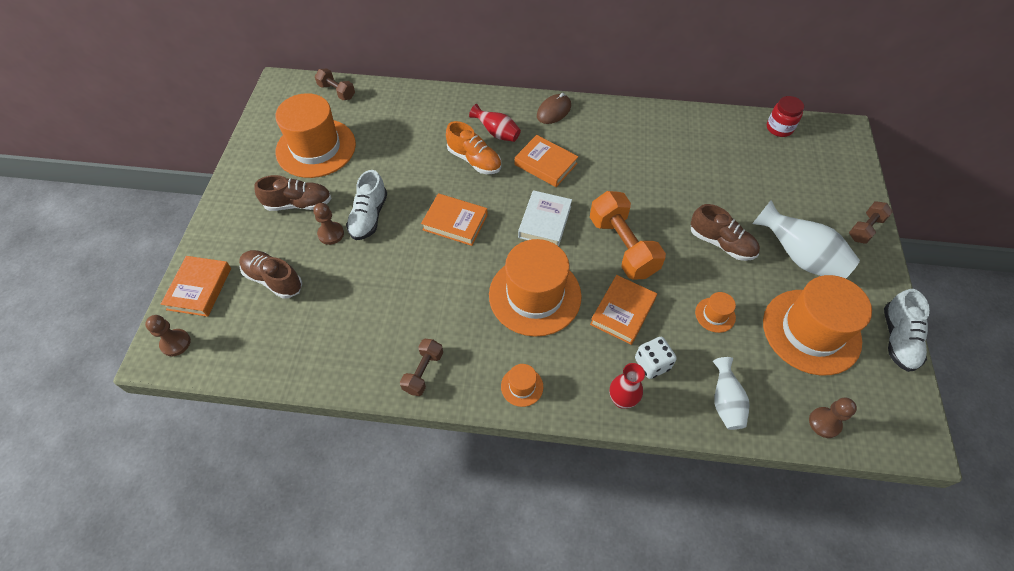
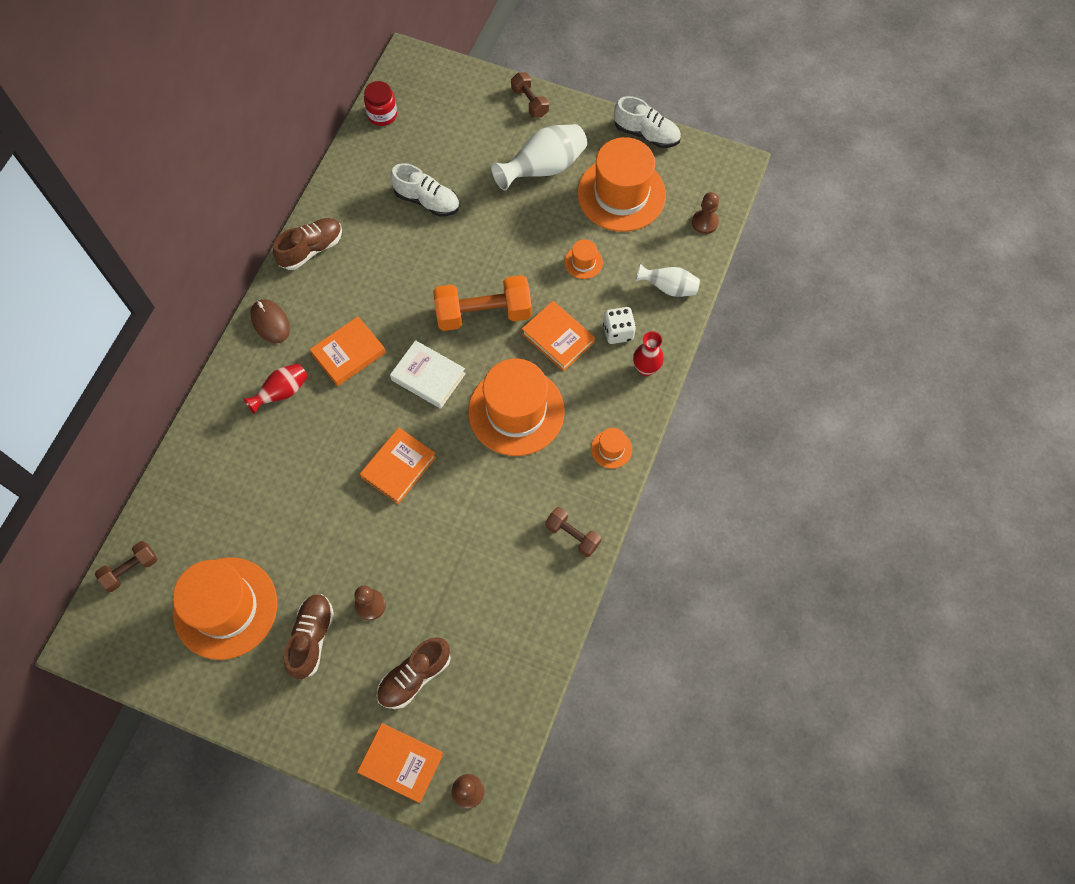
camera: 75 degrees left, 10 degrees up
(369, 216) = (359, 559): white shoe -> white shoe (427, 201)
(474, 160) = (315, 427): orange shoe -> none
(721, 243) = (508, 226): brown shoe -> brown shoe (311, 249)

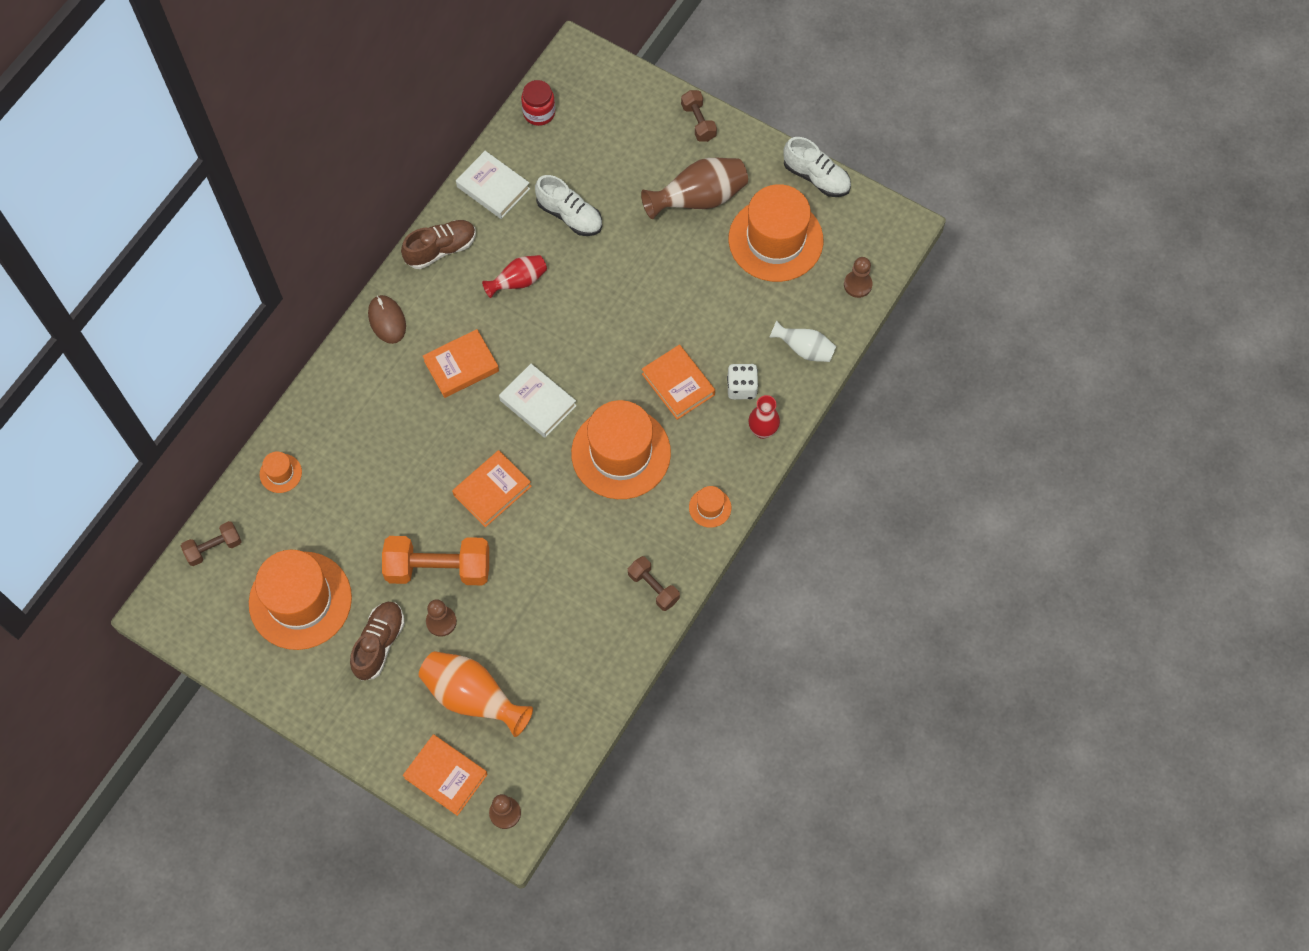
camera: 10 degrees right, 0 degrees up
(282, 392) = (387, 395): red vase -> red vase (518, 282)
(351, 187) = (493, 188): none -> white book
(415, 676) = (473, 697): brown shoe -> orange vase
(483, 313) = (606, 346): orange dumbbell -> orange dumbbell (438, 568)
(543, 168) = (699, 199): white vase -> brown vase
(583, 262) = (720, 307): orange hat -> orange hat (280, 473)

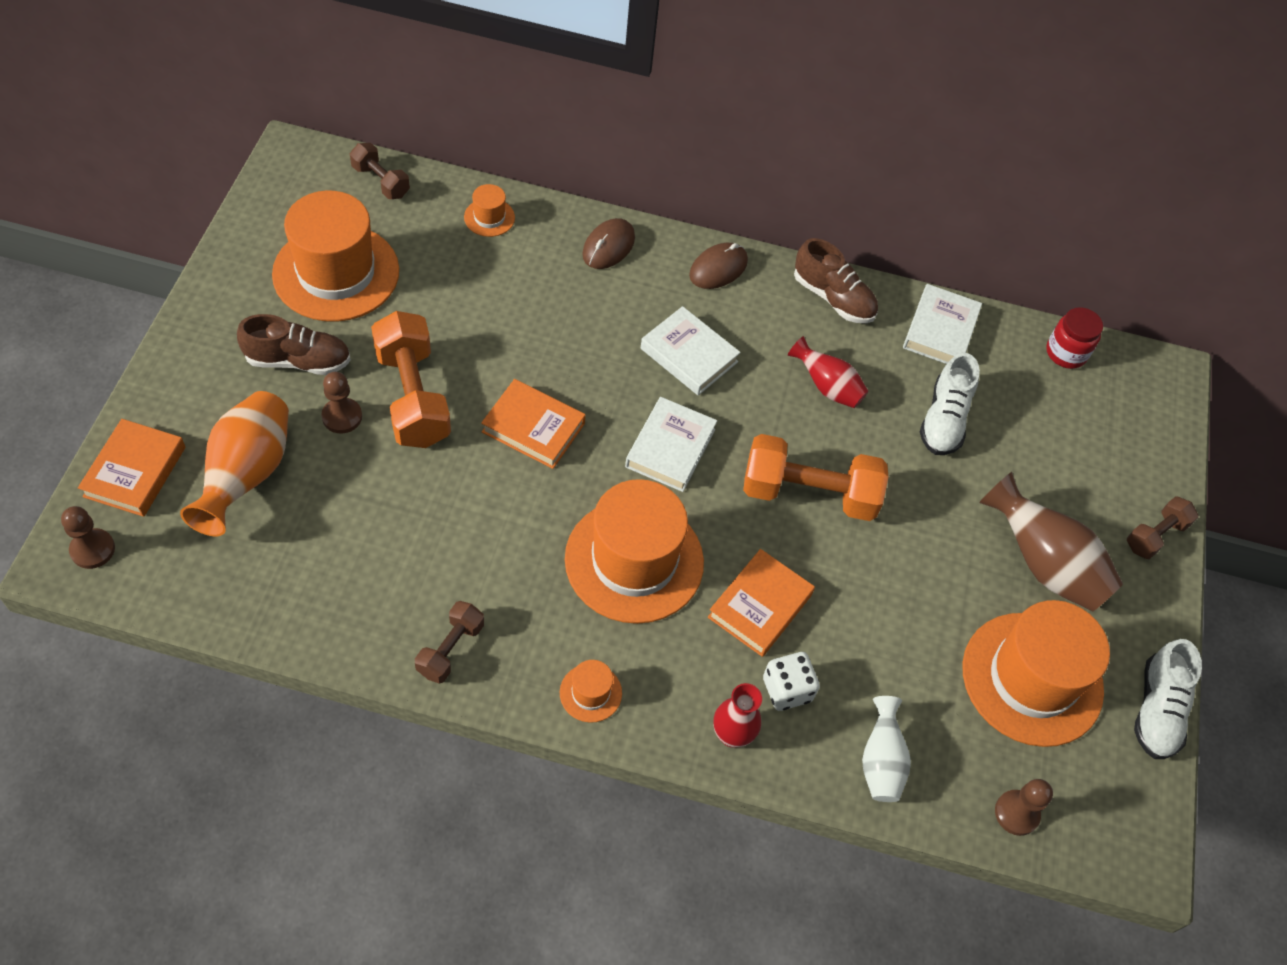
camera: 65 degrees right, 10 degrees down
(340, 392) = (608, 246): none -> brown mouse
(461, 366) = (689, 355): orange book -> white book
(602, 324) = (809, 493): none -> orange dumbbell

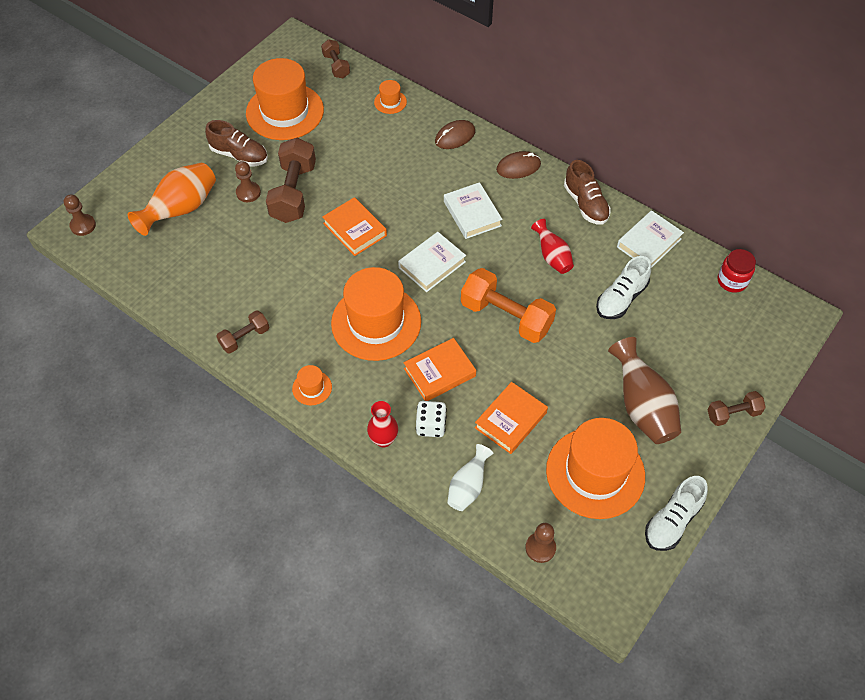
camera: 30 degrees right, 0 degrees up
(135, 472) = (124, 191): orange book -> orange book (510, 420)
(412, 397) = (293, 192): orange dumbbell -> brown dumbbell

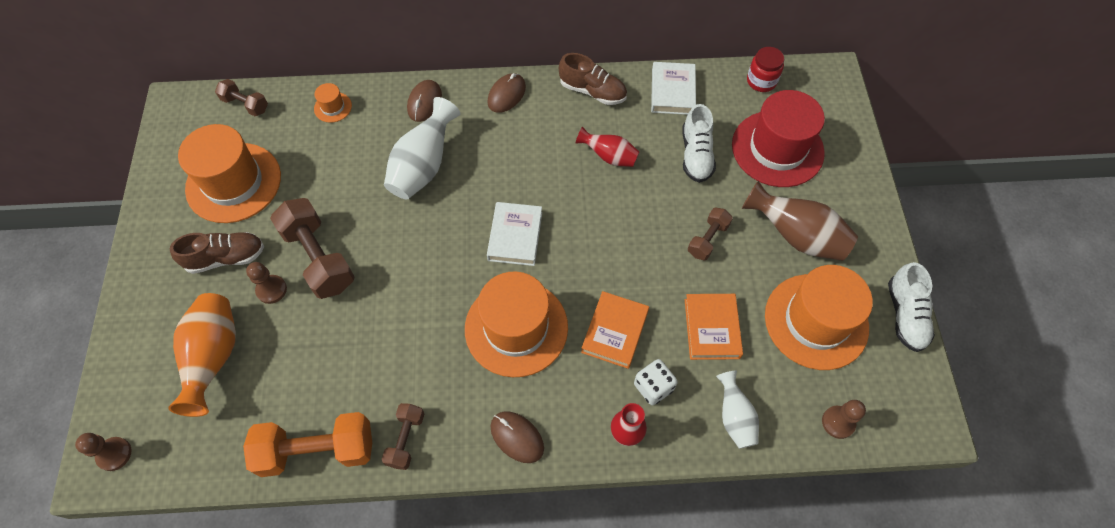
camera: 40 degrees left, 5 degrees up
(312, 388) = (517, 437): orange hat -> brown mouse
(355, 229) = (413, 253): orange book -> none
(414, 178) = (423, 166): none -> white vase
(472, 214) = (506, 164): white book -> none
(506, 316) = (622, 238): orange dumbbell -> orange dumbbell (317, 450)
(693, 337) = (777, 148): none -> red hat
(733, 414) = (862, 191): brown dumbbell -> brown dumbbell (707, 239)

